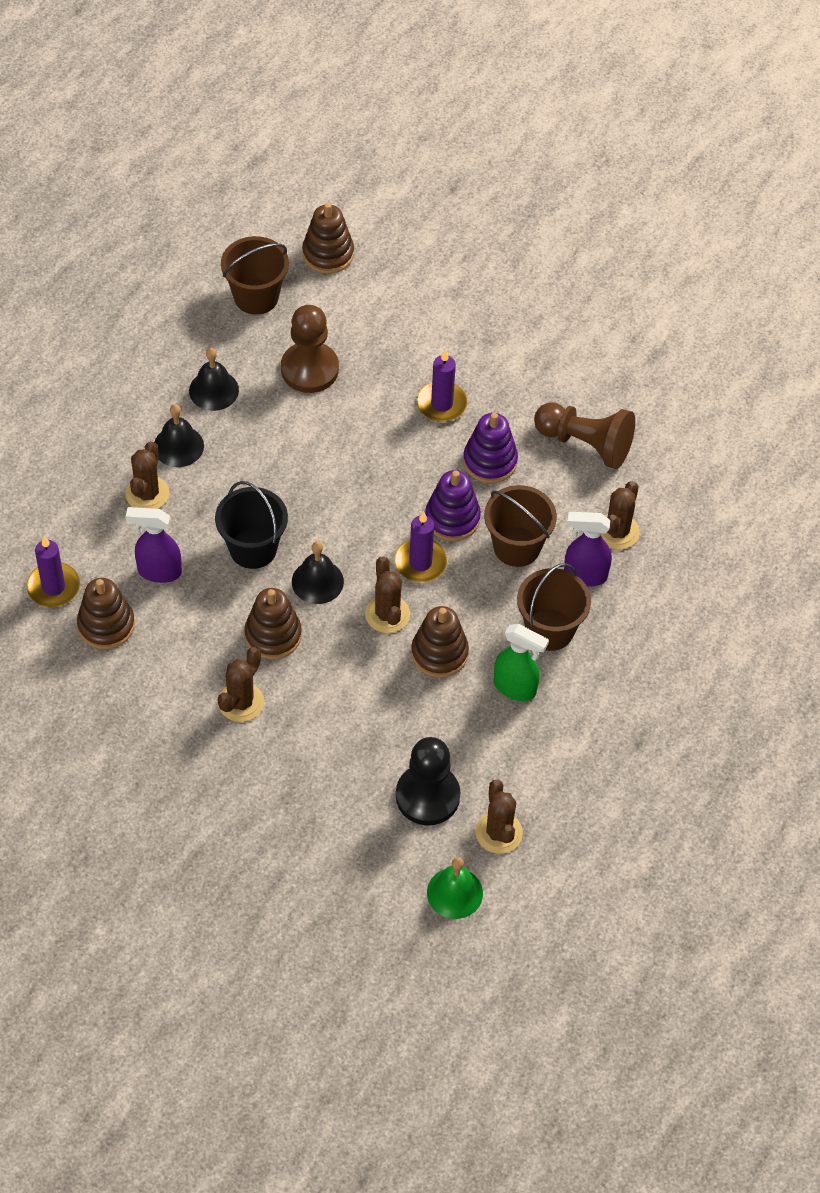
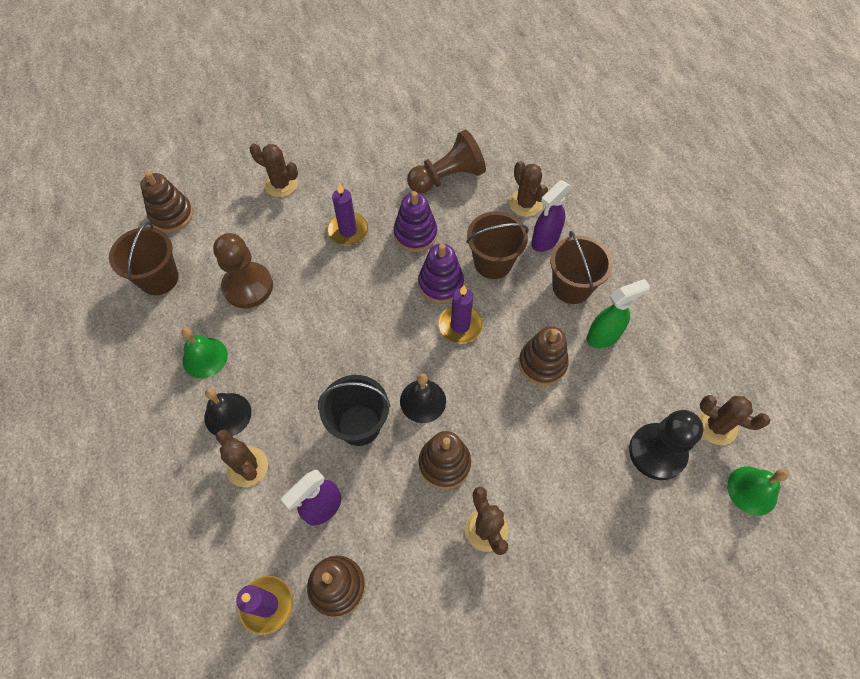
camera: 50 degrees left, 5 degrees up
(214, 390) = (205, 357): black bell -> green bell
(387, 614) = (485, 374): brown cactus -> brown cactus (281, 184)

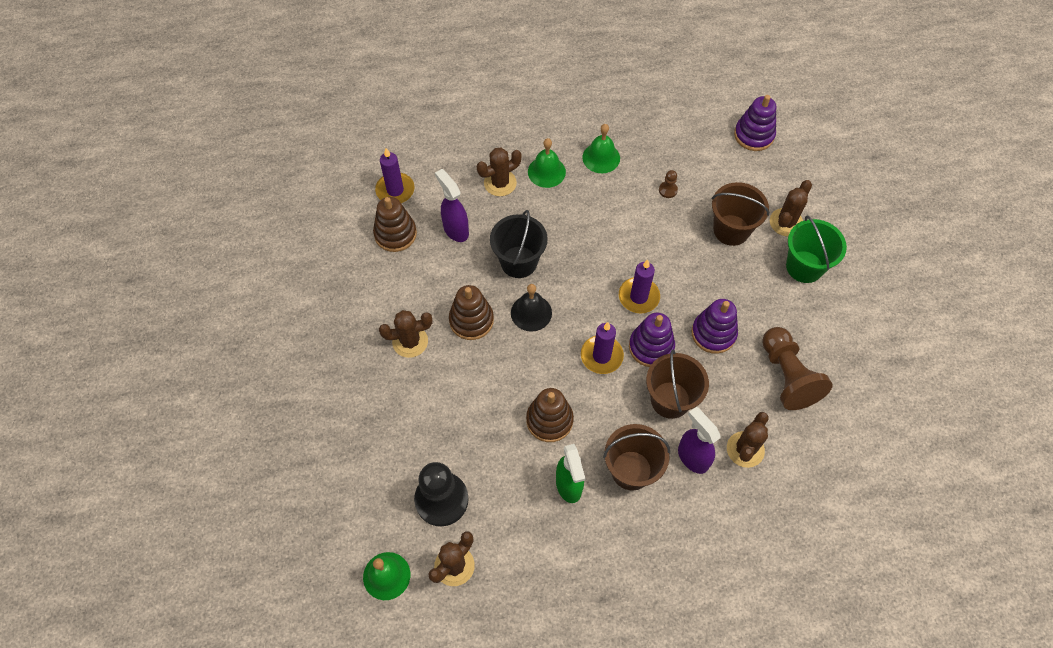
camera: 100 degrees right, 0 degrees up
(159, 278) = (684, 126): brown bucket -> brown bucket (731, 230)
(172, 215) = (754, 135): brown stacking toy -> purple stacking toy
(227, 414) = (546, 172): black bell -> green bell
(248, 286) = (668, 190): brown pawn -> brown pawn, size x0.41
(330, 169) = (804, 267): none -> green bucket
(348, 231) = (723, 274): purple candle -> purple candle (638, 297)
(525, 203) = (745, 449): brown cactus -> brown cactus turned 45 degrees counterclockwise

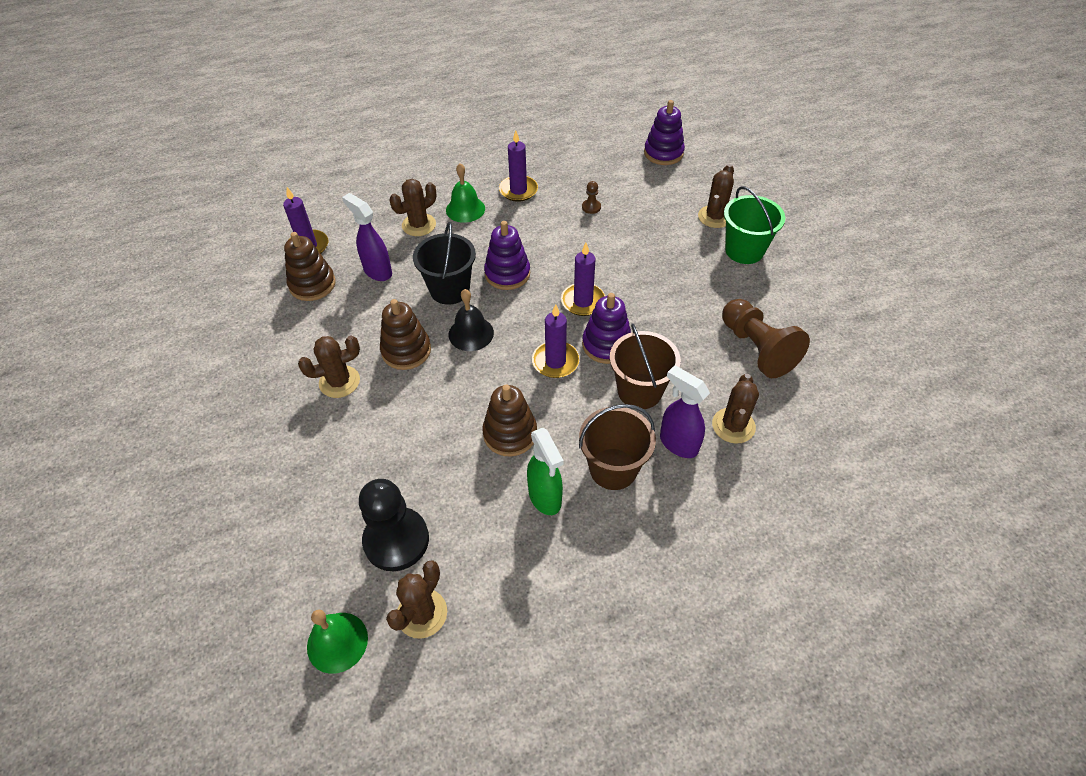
camera: 10 degrees left, 10 degrees down
(601, 157) = (518, 190): green bell -> purple candle
(713, 333) = (669, 322): purple stacking toy -> purple stacking toy (507, 274)
(731, 230) = (662, 231): brown bucket -> none

